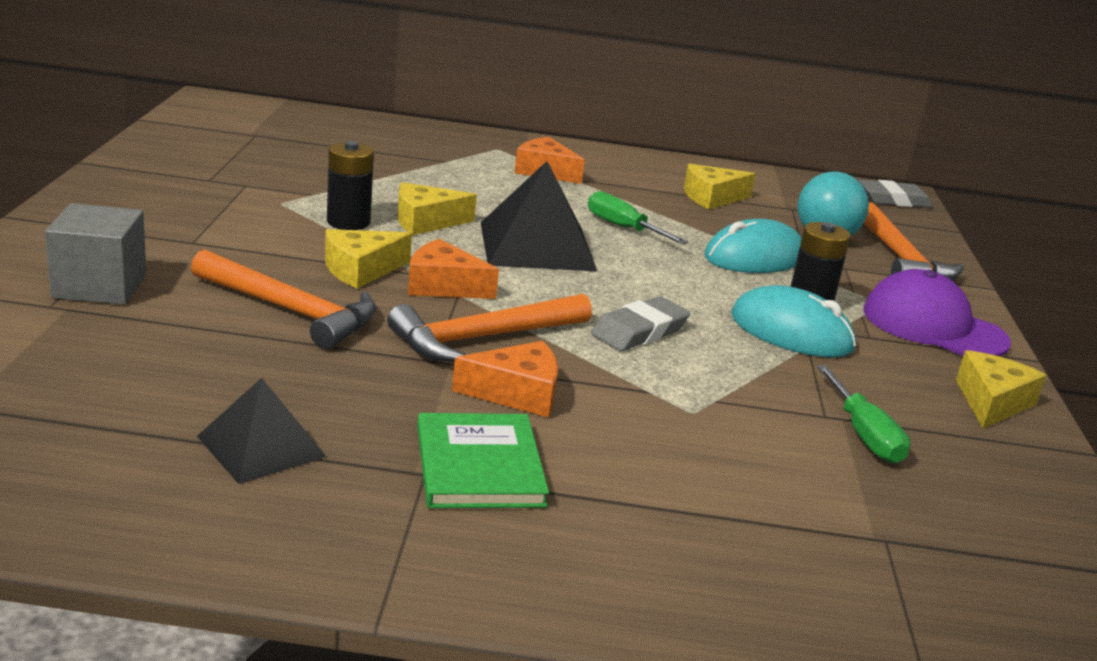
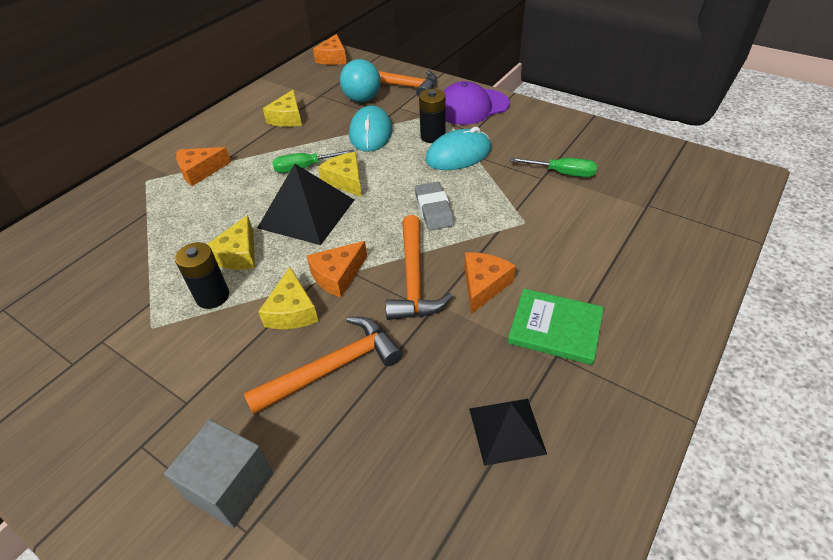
camera: 55 degrees left, 20 degrees up
(893, 200) = (333, 58): grey eraser -> orange cheese
(991, 402) = (546, 122): yellow cheese -> yellow cheese (346, 180)

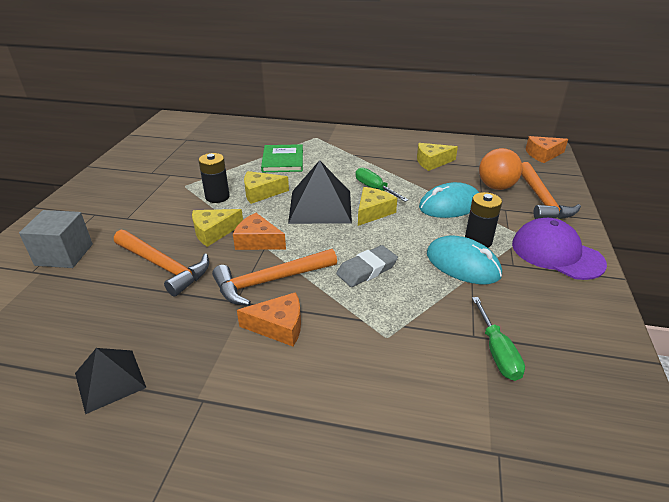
camera: 65 degrees right, 10 degrees down
(200, 171) = (338, 151): orange cheese -> none
(362, 99) = (496, 187): turquoise ball -> orange ball
(555, 328) = (238, 392): green book -> green book (283, 160)

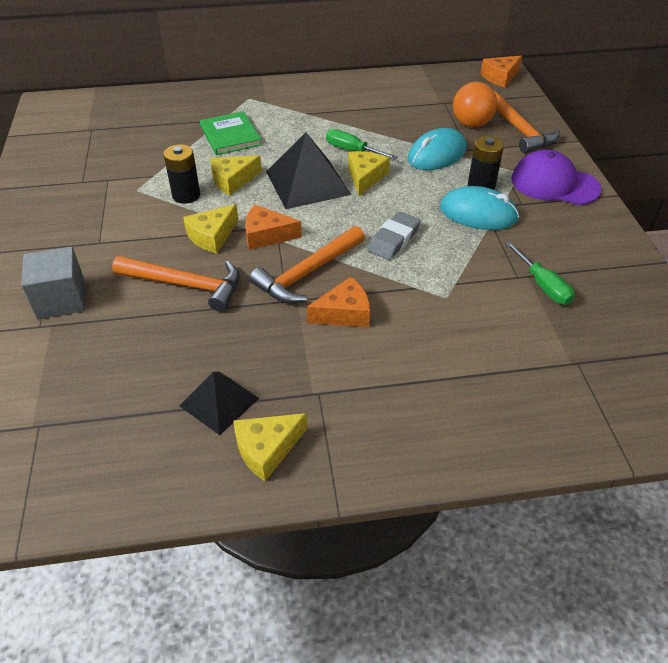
camera: 20 degrees left, 10 degrees up
(432, 162) = (394, 107): yellow cheese -> yellow cheese (267, 449)

